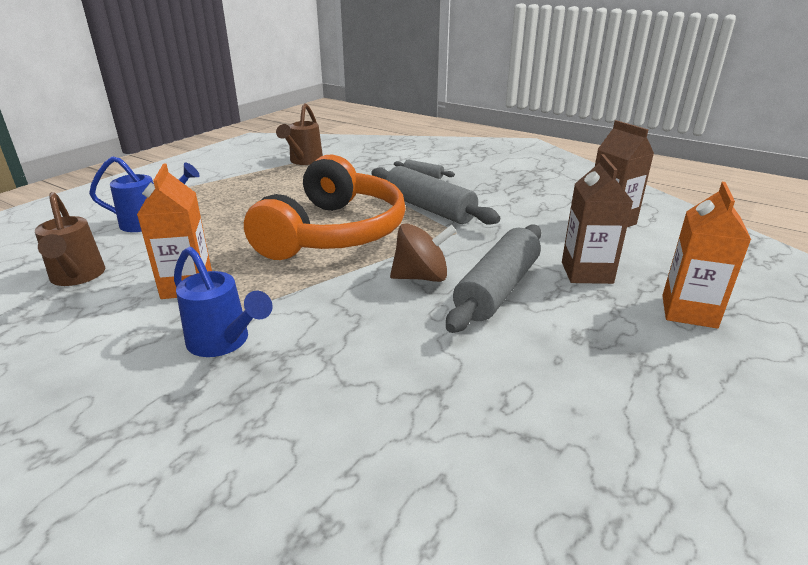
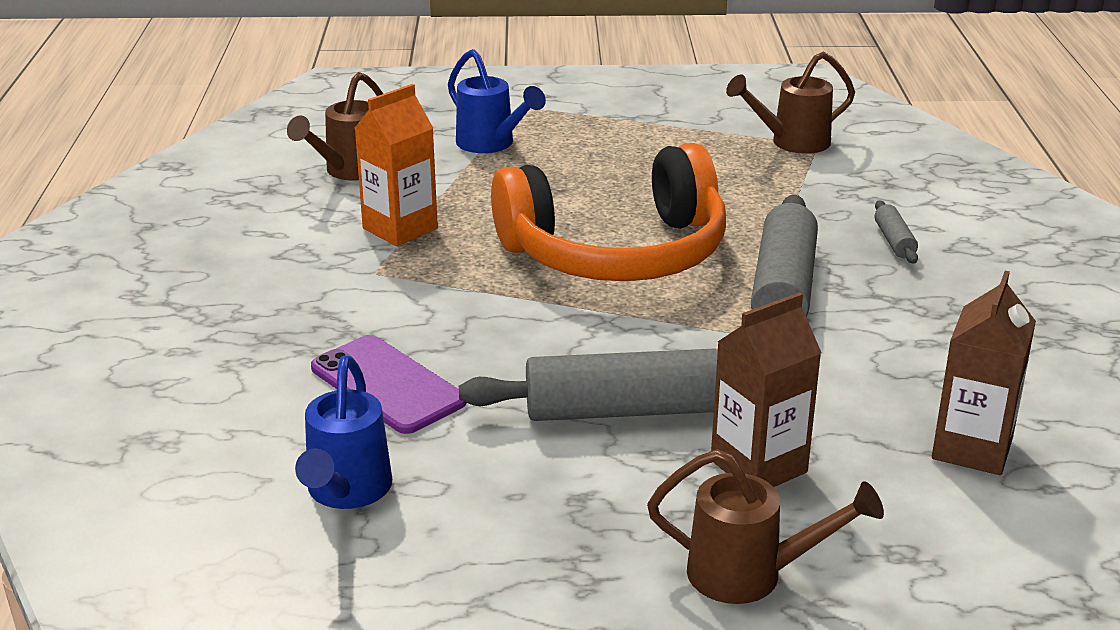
camera: 55 degrees right, 0 degrees up
(224, 343) = (333, 294): blue watering can -> blue watering can (346, 493)
(375, 363) = (387, 385): none -> purple phone
(421, 277) = (586, 350): brown spinning top -> none
(689, 311) = (751, 575): orange carton -> brown watering can

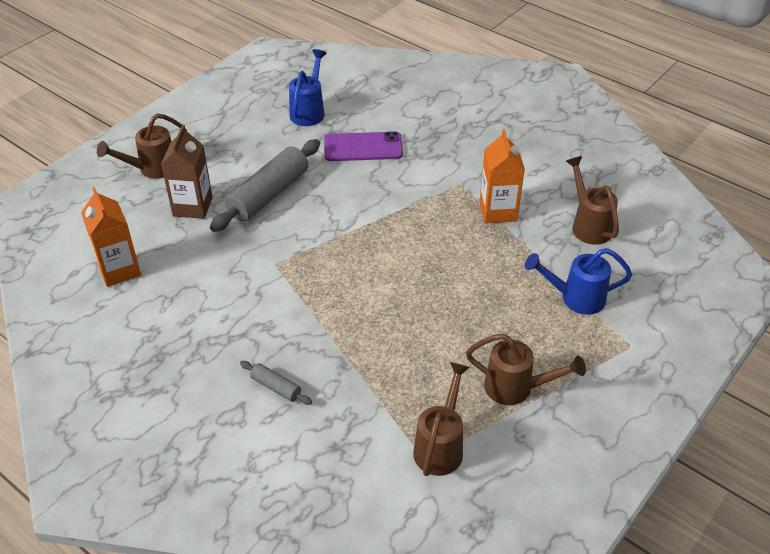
camera: 130 degrees right, 15 degrees up
(346, 493) = (309, 111): blue watering can -> blue watering can turned 60 degrees clockwise
(616, 252) = (391, 270): orange headphones -> none
(665, 134) = (516, 388): none -> brown watering can
(783, 288) = (289, 305): grey rolling pin -> none
(972, 448) = (119, 270): brown carton -> orange carton

